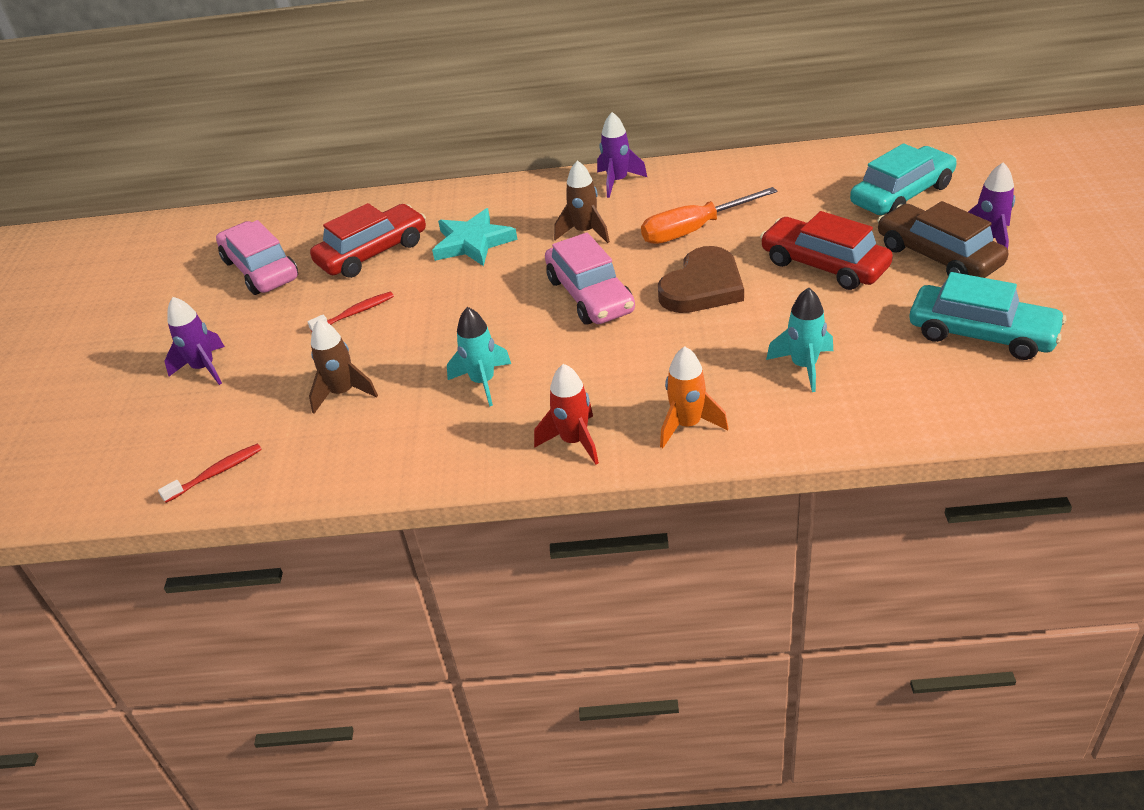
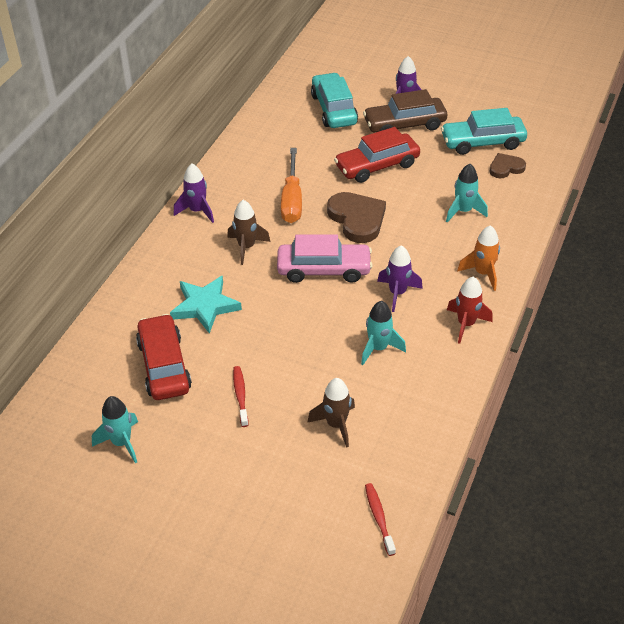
camera: 70 degrees left, 5 degrees up
(204, 368) = (239, 506): purple rocket -> purple rocket (397, 293)
(261, 269) = (121, 443): pink car -> turquoise rocket
(946, 375) = (506, 168): none -> brown heart
(982, 334) = (482, 142): turquoise car -> turquoise car turned 150 degrees counterclockwise

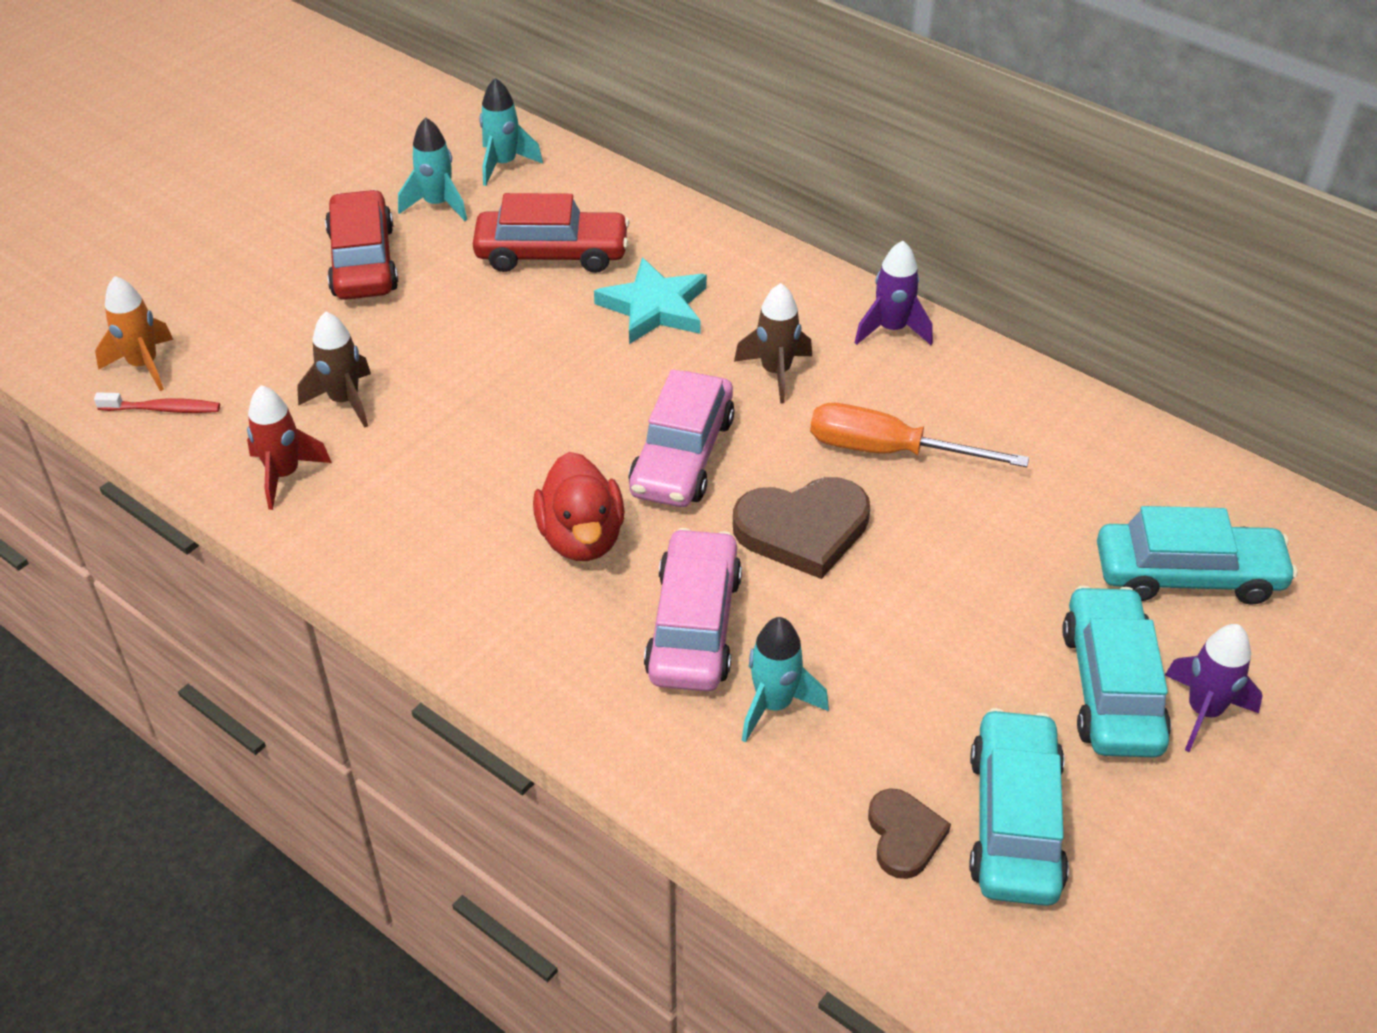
camera: 105 degrees right, 0 degrees up
(240, 395) = (456, 316): red toothbrush -> none
(377, 166) = (966, 600): red car -> red car (363, 261)
(378, 348) = (467, 482): turquoise rocket -> turquoise rocket (503, 164)
(397, 293) = (581, 538): purple rocket -> red duck
(404, 124) = (1111, 687): brown car -> turquoise car
(433, 243) = (694, 625): none -> pink car
(466, 324) = (461, 611): red rocket -> red rocket (284, 475)
(482, 273) = (578, 678): orange rocket -> orange rocket (144, 365)

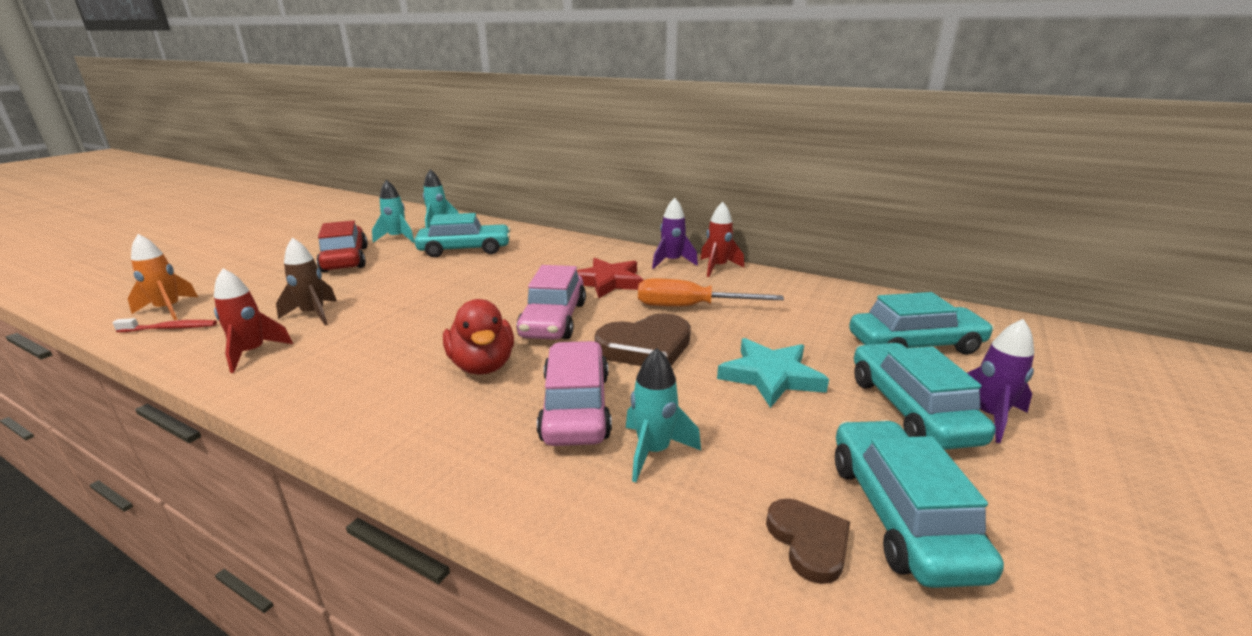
camera: 10 degrees left, 20 degrees down
(552, 254) = (465, 250): red car -> turquoise car
(654, 307) = (528, 264): turquoise star -> turquoise star (770, 376)
(776, 372) = (608, 282): brown rocket -> red star
(963, 354) = (717, 267): none -> red rocket

